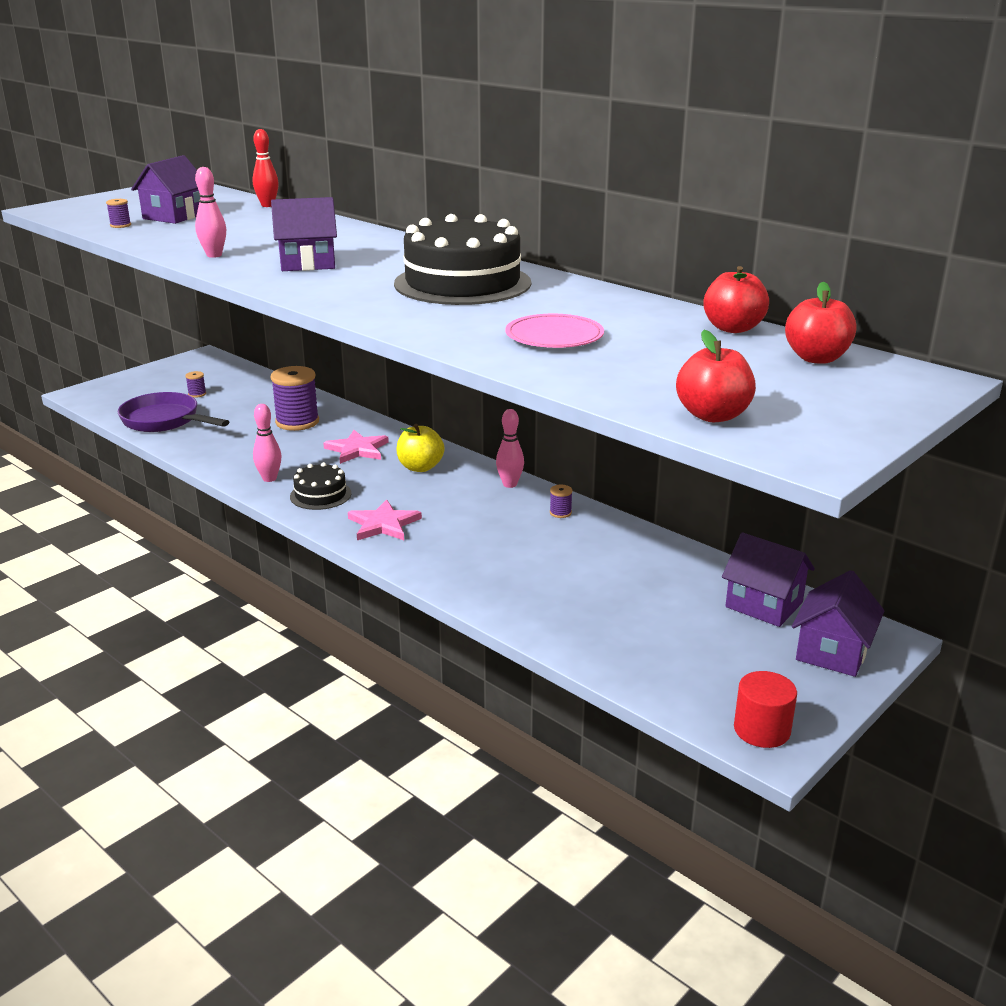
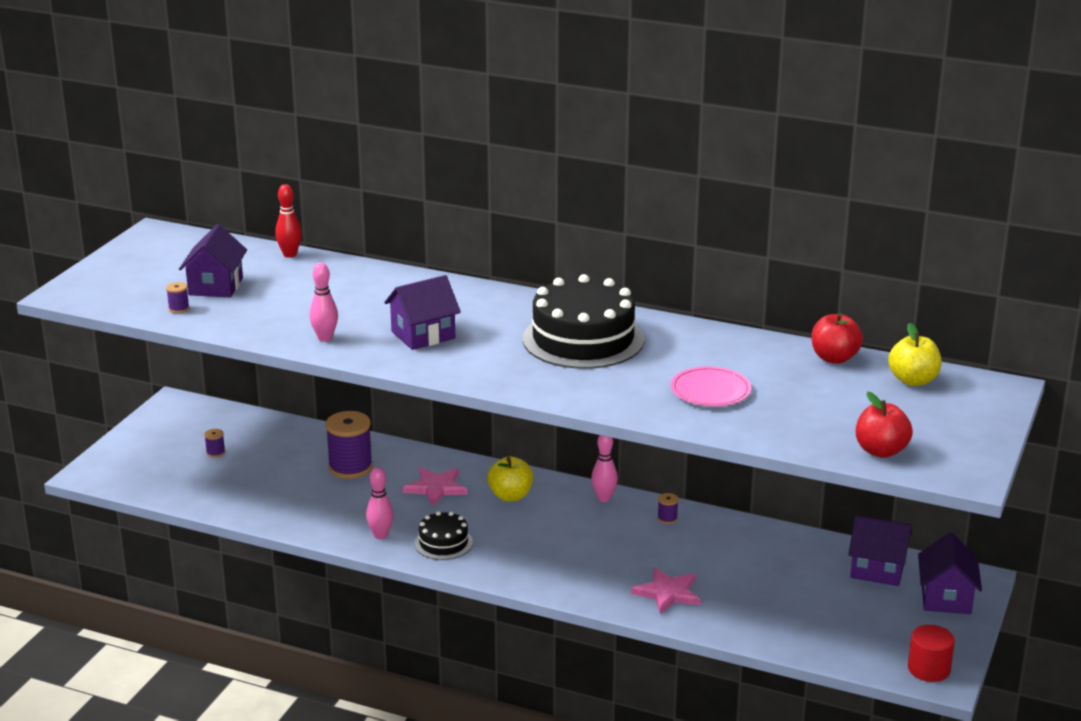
camera: 20 degrees left, 0 degrees up
(165, 421) = (214, 491): purple pan -> none
(383, 524) = (525, 561): pink star -> pink star (668, 593)
(816, 358) = (913, 380): red apple -> yellow apple

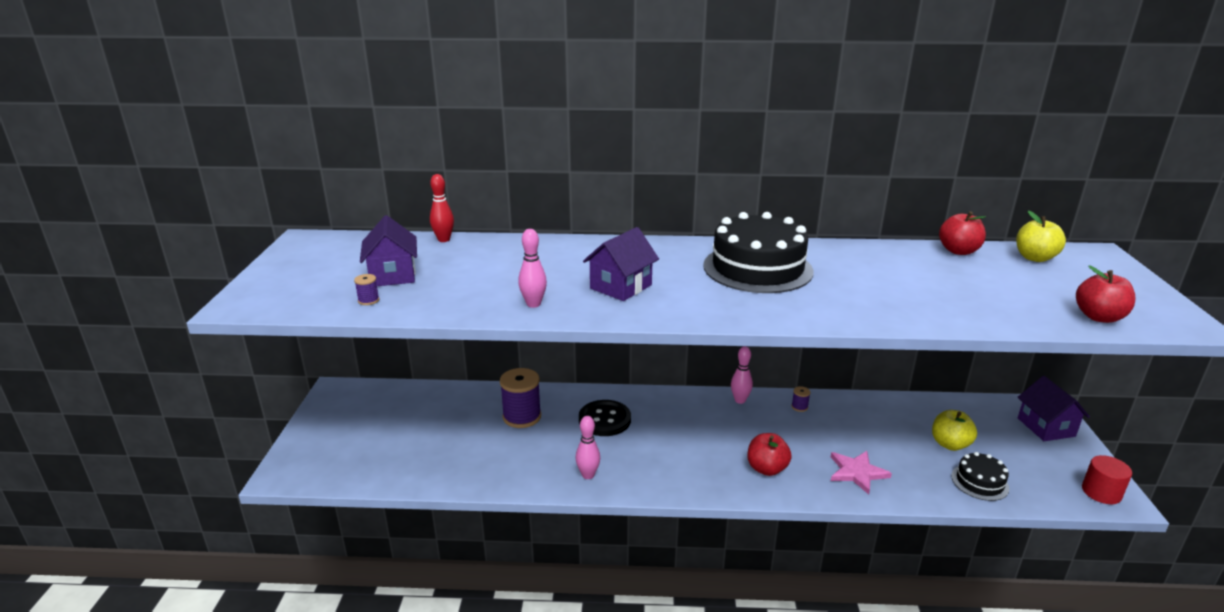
camera: 20 degrees left, 0 degrees up
(215, 452) = (395, 428): purple spool -> none
(436, 488) = (604, 420): pink star -> black button
(443, 543) = (646, 469): black cake -> black cake (979, 482)
(510, 496) = (668, 414): yellow apple -> yellow apple (950, 444)
(572, 569) = (766, 469): none -> red apple
(710, 390) = (906, 292): pink plate -> none
(877, 569) = (979, 415): purple house -> none

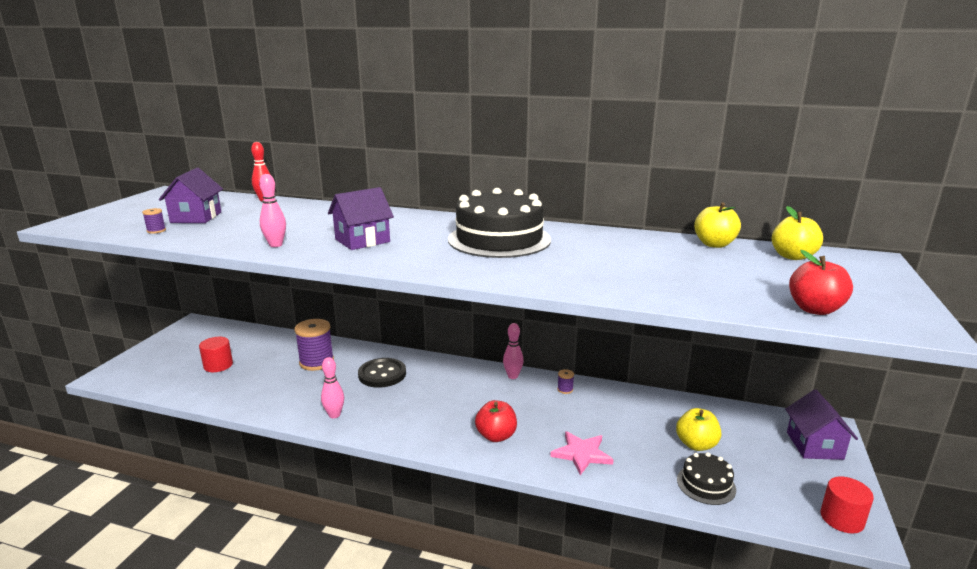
camera: 15 degrees right, 5 degrees down
(410, 439) = (218, 365): none -> red cylinder
(958, 251) = (714, 244): red apple -> yellow apple

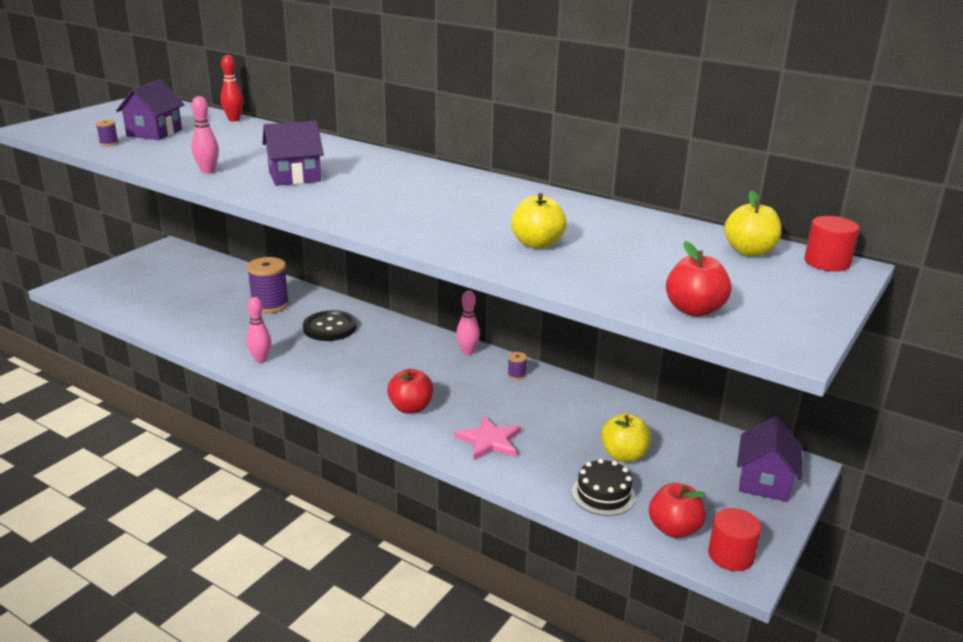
camera: 15 degrees right, 5 degrees up
(218, 365) = (173, 293): red cylinder -> red cylinder (827, 262)
(499, 239) = (436, 192): black cake -> none
(714, 244) = (673, 226): yellow apple -> yellow apple (537, 244)
(782, 504) = (674, 529): none -> red apple

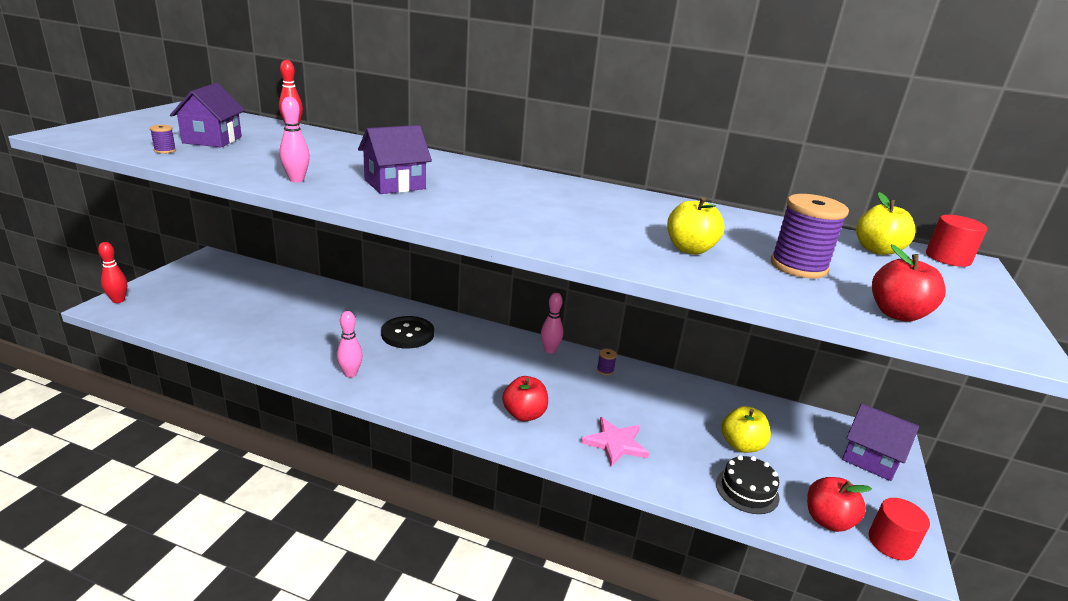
camera: 15 degrees left, 0 degrees up
(78, 283) = (118, 300): none -> red bowling pin
(270, 305) = (338, 313): purple spool -> purple spool (798, 266)
(764, 482) = (870, 459): purple house -> purple house turned 60 degrees counterclockwise

